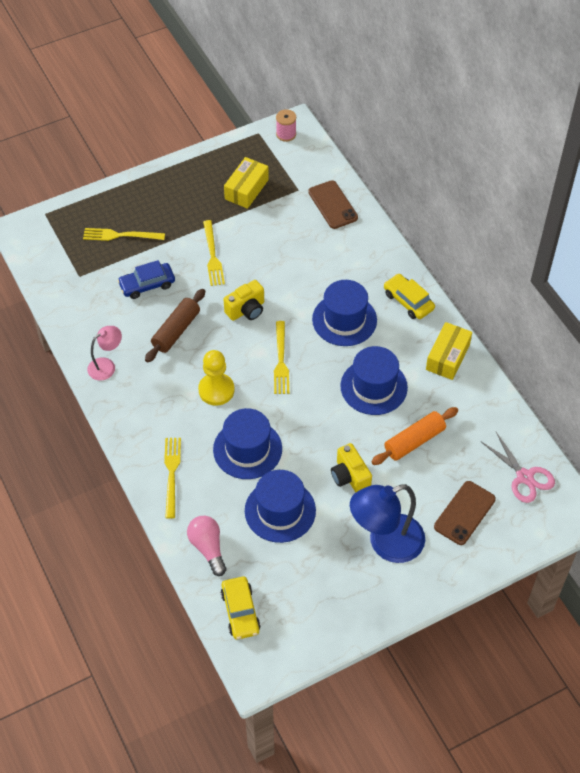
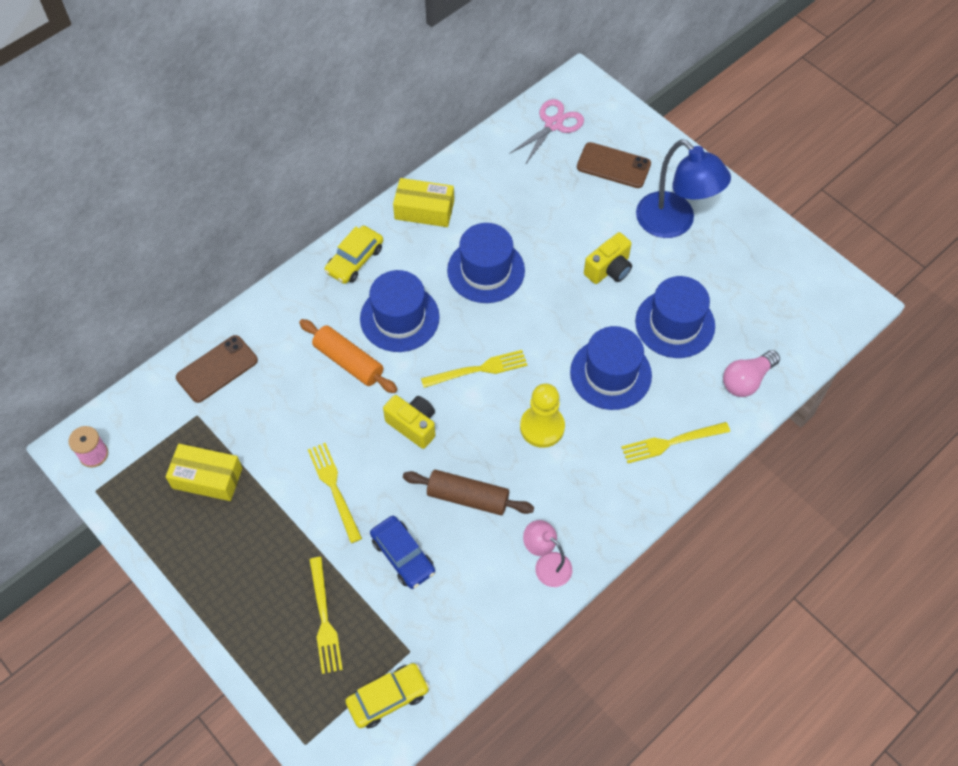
camera: 105 degrees left, 5 degrees up
(212, 256) = (334, 488): yellow fork -> yellow fork turned 90 degrees counterclockwise
(240, 611) = (804, 331): yellow car -> yellow car (388, 698)
(414, 441) = (544, 221): orange rolling pin -> orange rolling pin (348, 362)

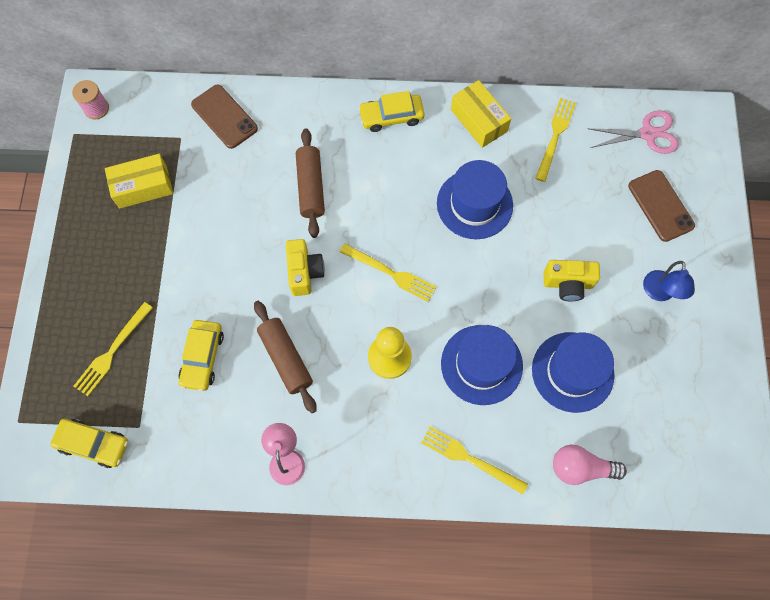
camera: 45 degrees right, 10 degrees up
(207, 478) = (143, 187): yellow box -> yellow box turned 75 degrees counterclockwise
(217, 369) = (224, 117): brown phone -> brown phone turned 45 degrees clockwise
(334, 488) = (209, 268): yellow fork -> yellow fork (555, 136)
(348, 362) = (310, 187): orange rolling pin -> brown rolling pin
(399, 318) = (377, 186): blue hat -> none
(403, 556) = (202, 357): blue car -> yellow car
(674, 223) = (659, 293): blue lamp -> blue lamp, size x0.55

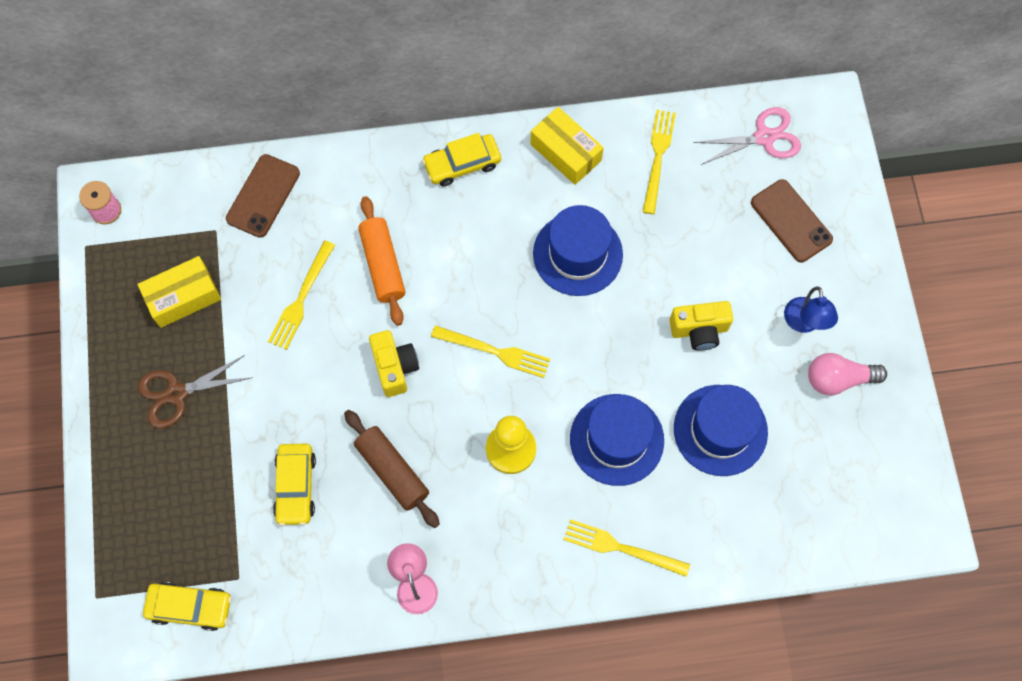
camera: 10 degrees left, 0 degrees up
(112, 351) = (188, 497): yellow fork -> yellow fork (301, 298)
(121, 264) = (177, 393): none -> brown scissors
(224, 117) = (263, 196): brown phone -> brown phone turned 75 degrees clockwise
(310, 187) = (382, 265): brown rolling pin -> orange rolling pin
(580, 468) = (745, 536): pink light bulb -> pink light bulb (838, 379)

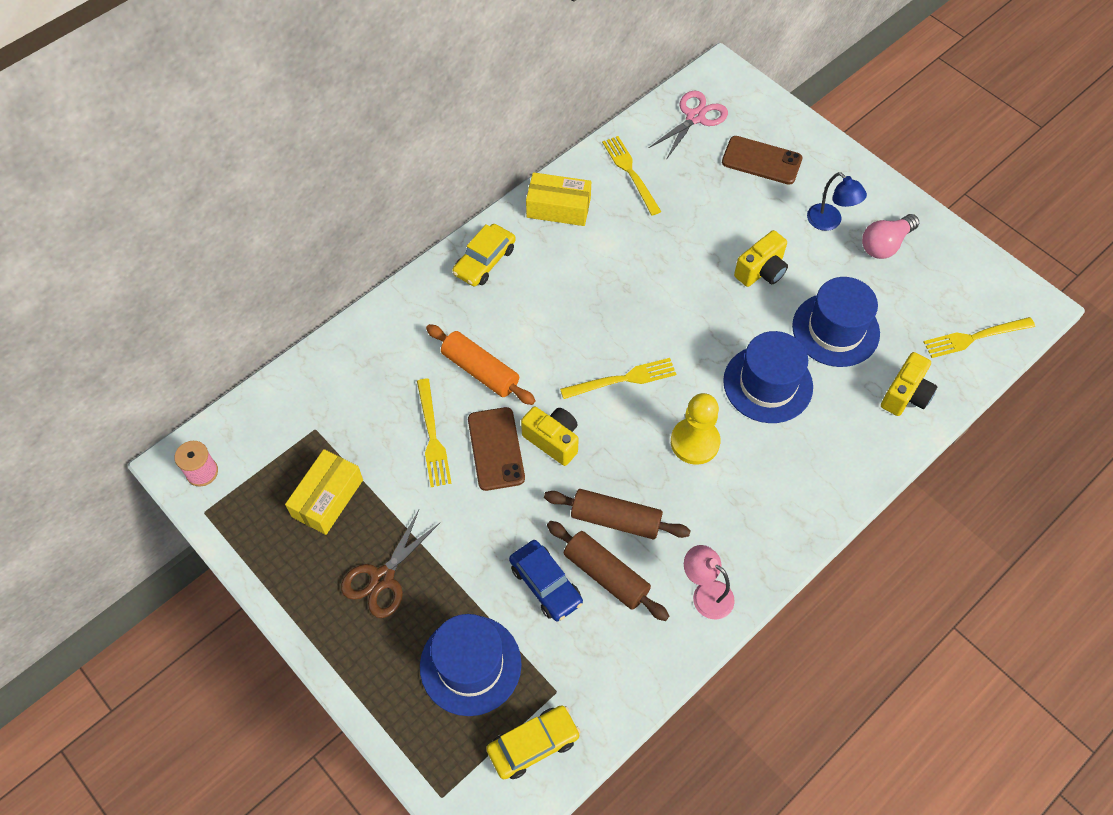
camera: 35 degrees left, 10 degrees down
(263, 196) = (336, 379): brown phone -> brown phone (496, 449)
(295, 486) = (545, 584): yellow car -> blue car
(348, 512) = (606, 575): none -> brown rolling pin
(577, 254) = (627, 272): blue hat -> blue hat (470, 665)
(621, 548) = (838, 459): yellow fork -> yellow fork (975, 337)
(731, 532) = (905, 395): none -> yellow camera

